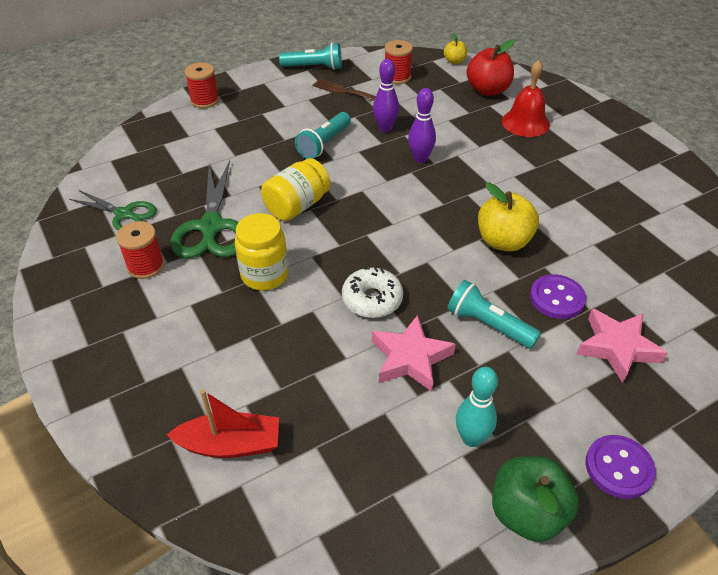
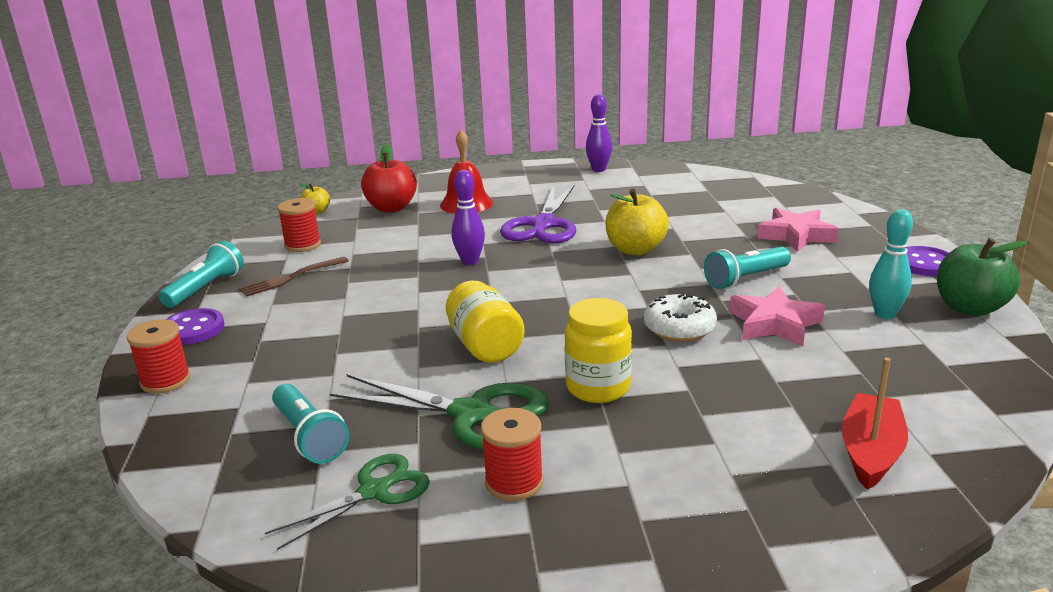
camera: 65 degrees left, 20 degrees down
(324, 144) = (381, 309): turquoise flashlight -> turquoise flashlight (309, 436)
(385, 128) = (393, 269): purple bowling pin -> purple bowling pin (598, 170)
(515, 175) = (543, 225): none -> purple scissors
(557, 298) = (726, 244): purple button -> purple button (193, 329)

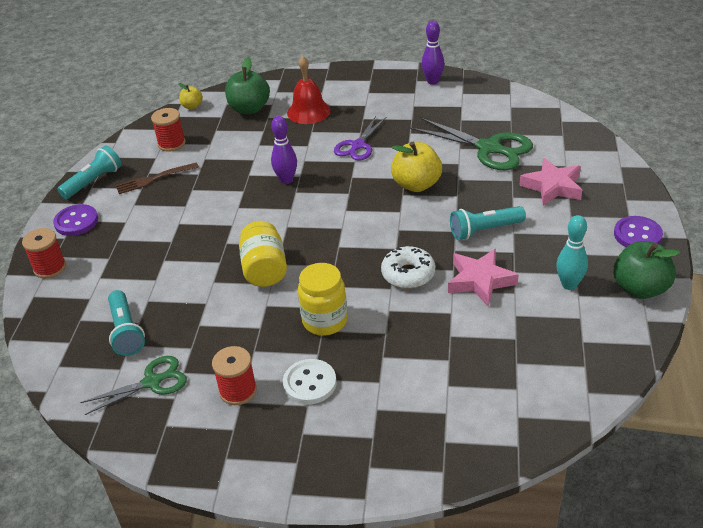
camera: 15 degrees right, 15 degrees up
(391, 208) = (249, 109): red apple -> green apple
(472, 414) = (233, 330): green scissors -> green scissors (488, 148)
(543, 225) = (358, 145): purple scissors -> purple scissors, size x0.64
(616, 458) = (309, 383): none -> white button
(871, 452) = (478, 408): red boat -> none

